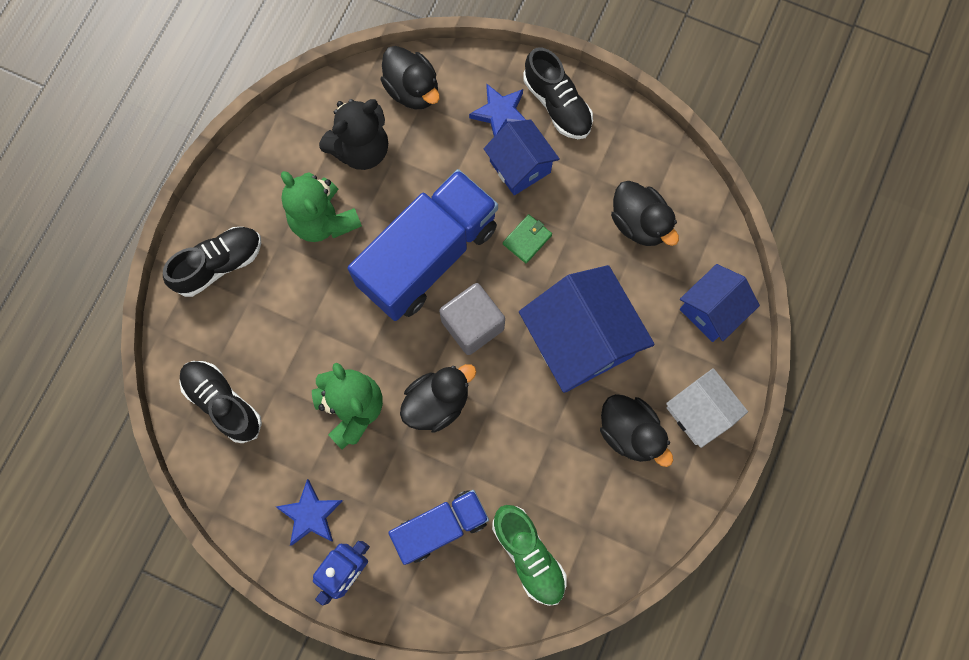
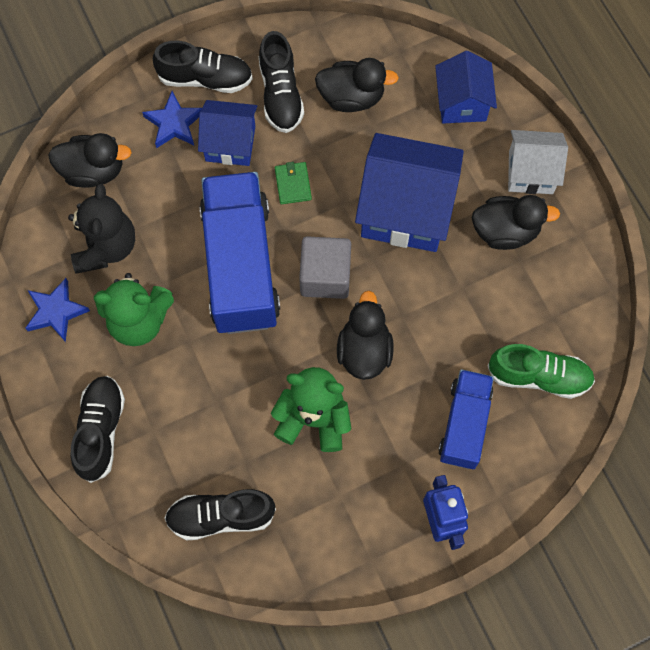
camera: 50 degrees left, 5 degrees down
(311, 514) = (372, 516): blue star -> blue star (56, 311)
(594, 169) = (280, 94): none -> black shoe

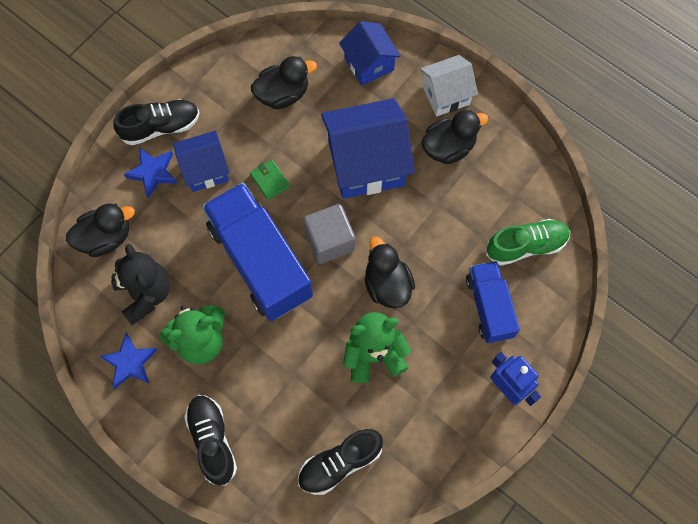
camera: 25 degrees left, 0 degrees up
(280, 94) = (226, 114): black shoe -> none

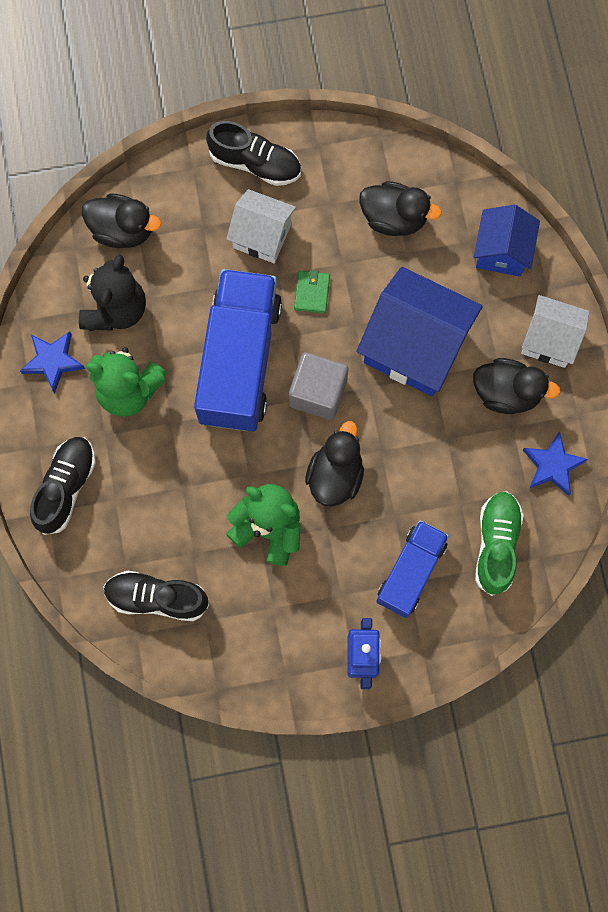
camera: 40 degrees right, 5 degrees up
(153, 172) = (213, 202): blue star -> blue star (552, 465)
(205, 169) = (262, 236): blue house -> white house
(526, 246) = (496, 545): green shoe -> green shoe turned 105 degrees counterclockwise

